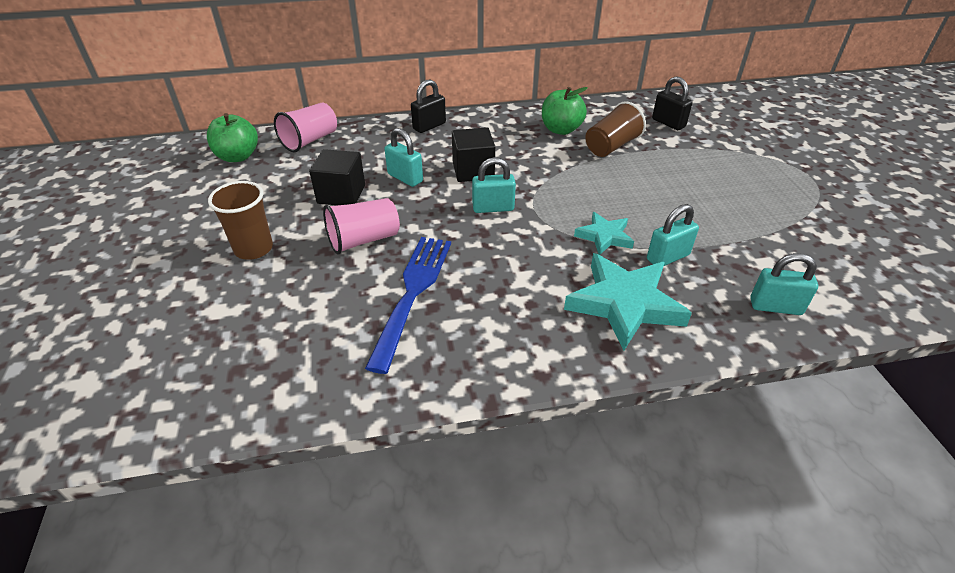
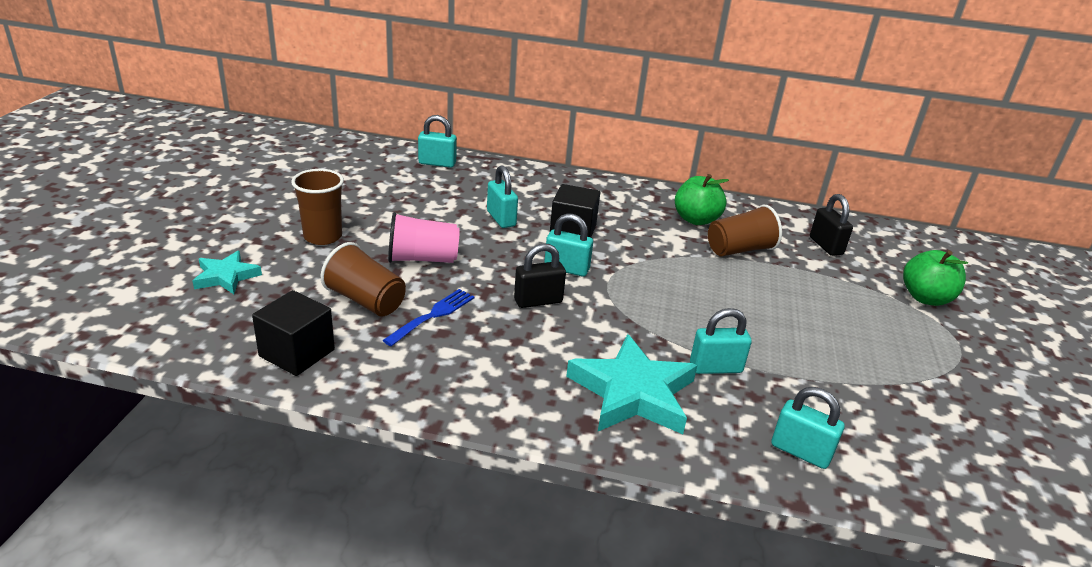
camera: 20 degrees right, 10 degrees down
(238, 157) = (364, 159): green apple -> green apple (925, 298)
(310, 140) = (437, 163): pink cup -> turquoise padlock
(341, 194) = (431, 215): black cube -> black cube (297, 353)
(341, 301) = (366, 301): none -> brown cup
(412, 293) = (432, 315): blue fork -> blue fork, size x0.59
(429, 126) = (560, 180): black padlock -> black padlock (538, 301)
(604, 236) = (662, 328): turquoise star -> turquoise star (226, 276)

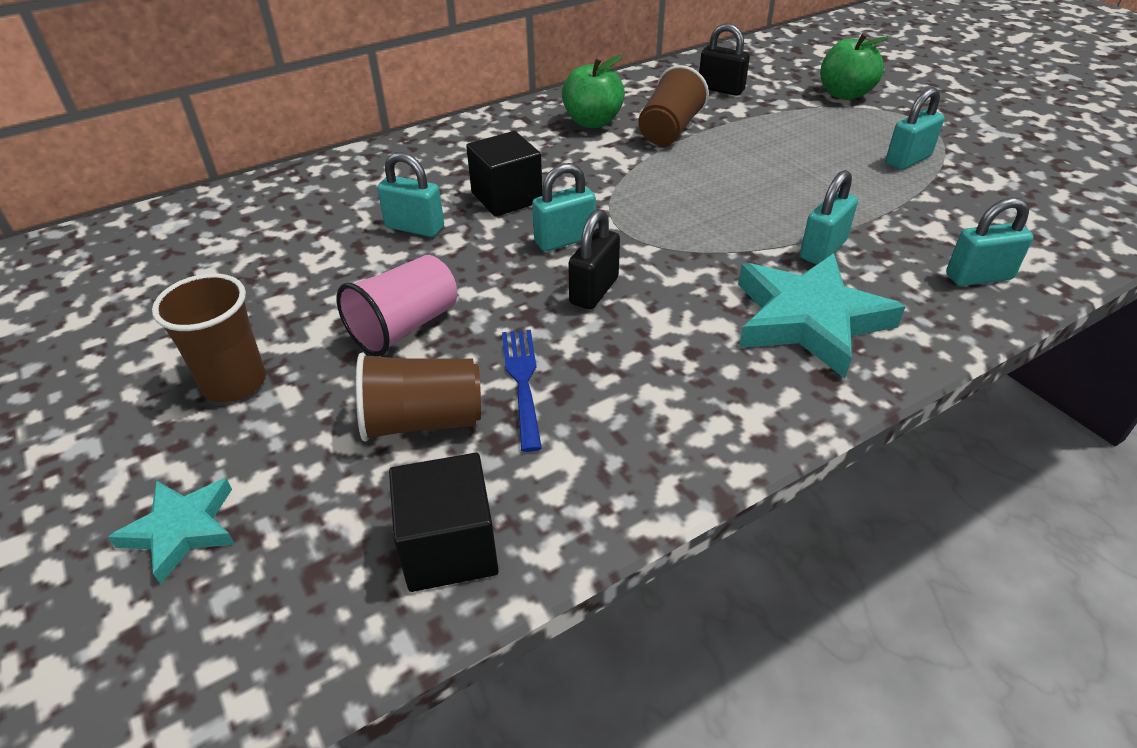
camera: 40 degrees left, 10 degrees up
(437, 163) = (235, 206): turquoise padlock -> turquoise padlock (908, 160)

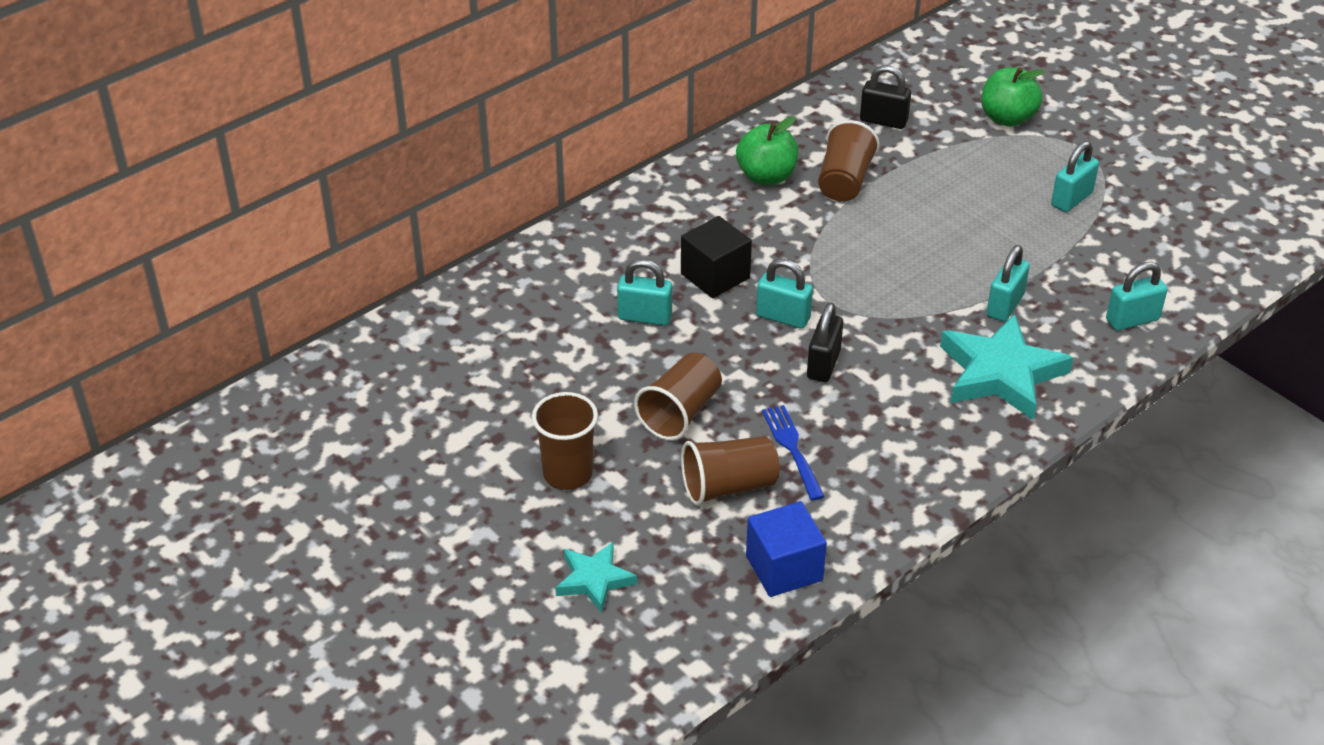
camera: 10 degrees left, 0 degrees up
(405, 327) = (680, 413): pink cup -> brown cup
(449, 547) = (784, 568): black cube -> blue cube
(564, 240) = (783, 317): turquoise padlock -> turquoise padlock turned 60 degrees clockwise

